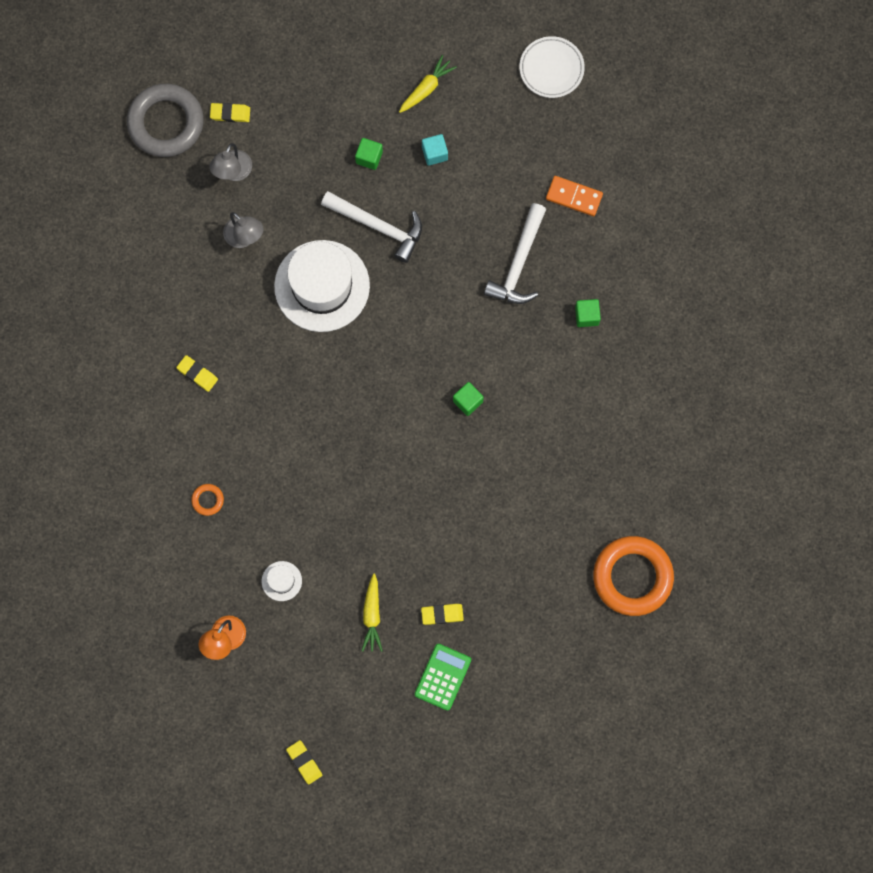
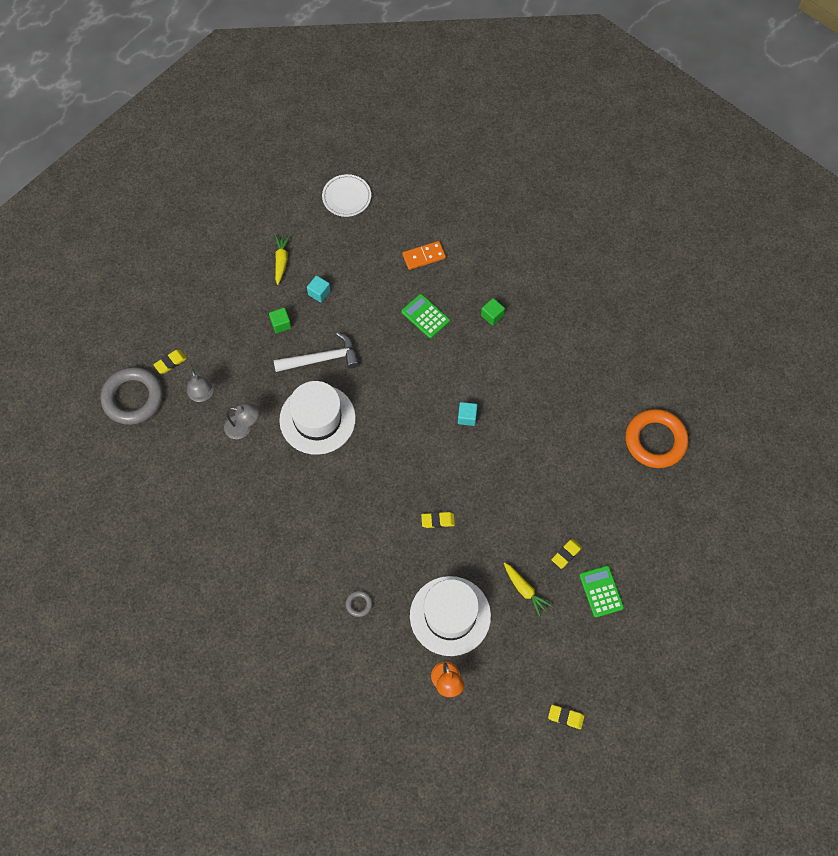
camera: 40 degrees left, 10 degrees down
(197, 374) = (284, 532): yellow eraser -> yellow eraser (438, 521)
(207, 500) = (359, 604): orange ring -> grey ring
(281, 581) = (450, 615): white hat -> white hat, size x2.43
(468, 401) = (467, 417): green cube -> turquoise cube
(519, 263) = (425, 316): white hammer -> green calculator

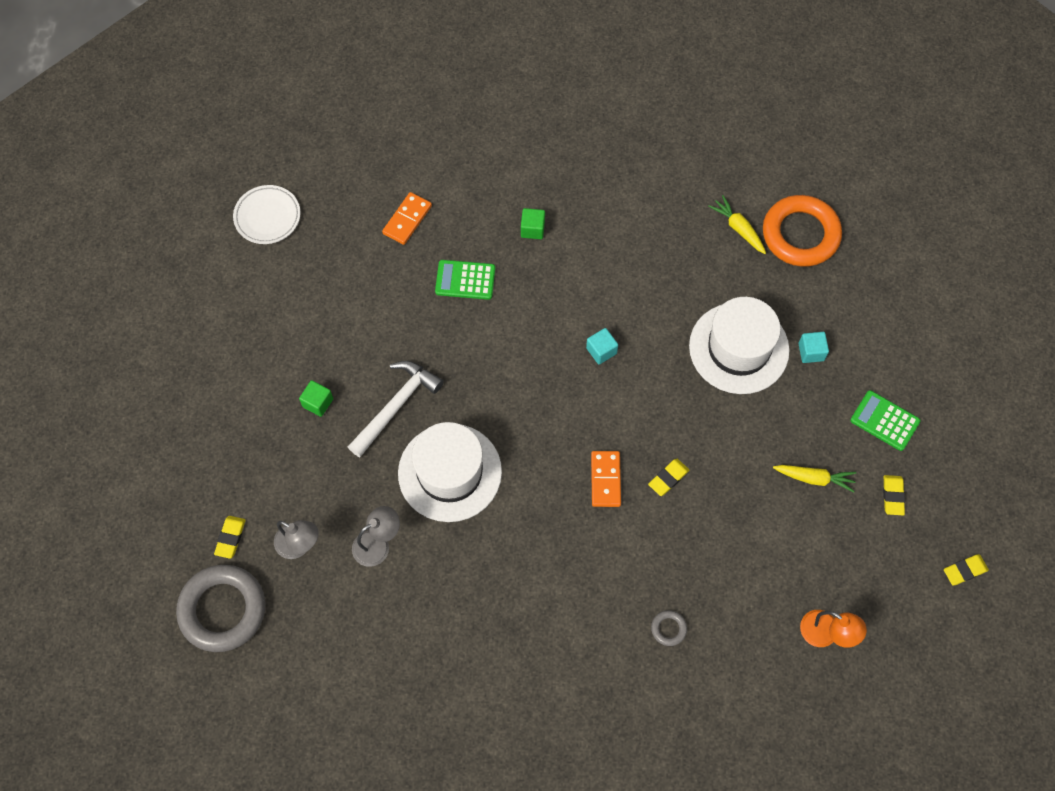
camera: 40 degrees left, 0 degrees up
(281, 261) = (256, 335): yellow carrot -> yellow carrot (738, 228)
(319, 293) = (329, 339): turquoise cube -> turquoise cube (811, 352)
(401, 492) = (606, 480): none -> orange domino
(450, 615) = (768, 564): white hat -> white hat (739, 348)
(566, 554) = (820, 411): yellow eraser -> yellow eraser (893, 496)

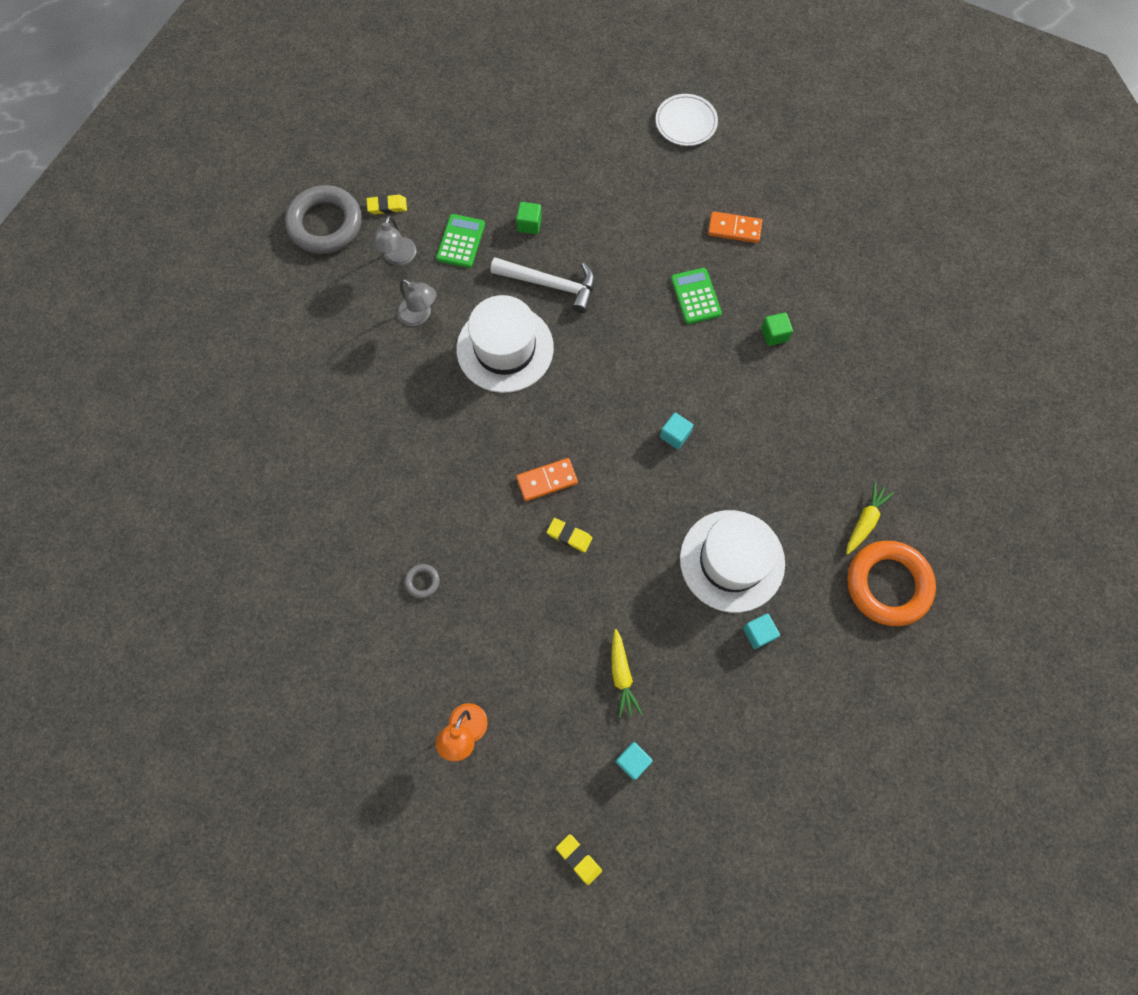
camera: 70 degrees right, 5 degrees up
(884, 421) = (712, 730): green calculator -> green calculator (461, 241)
(893, 496) = (632, 761): yellow eraser -> turquoise cube

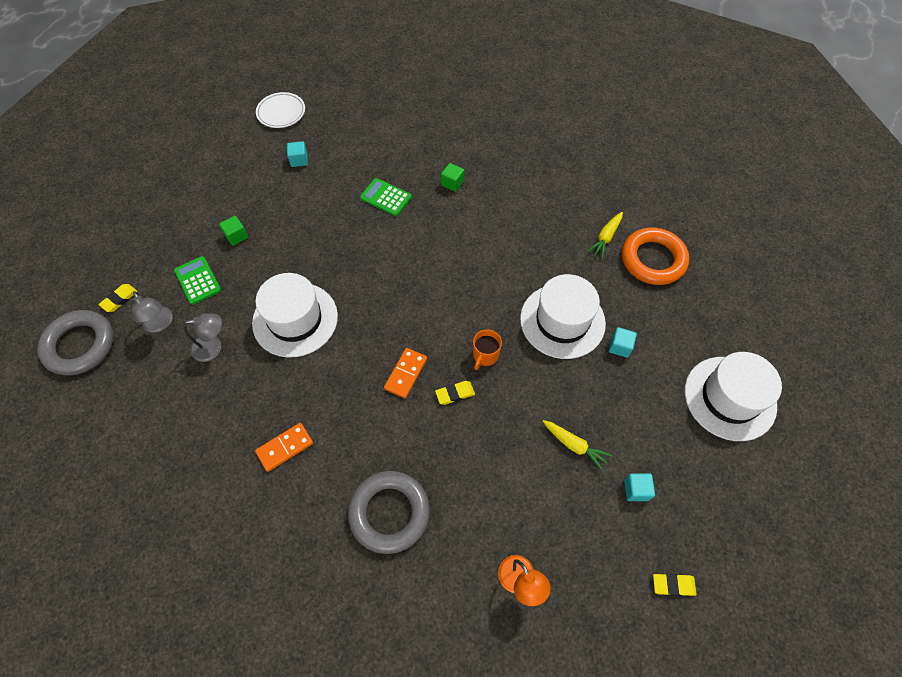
camera: 45 degrees left, 10 degrees down
(422, 581) = (389, 513): grey ring -> grey ring, size x2.46
(550, 284) = (287, 259): white hammer -> none
(629, 527) = (485, 355): none -> orange mug
(675, 435) = (455, 281): turquoise cube -> turquoise cube (299, 160)
(734, 229) = (370, 146): orange domino -> orange domino (285, 448)
(807, 774) = (730, 398): none -> white hat
(865, 521) = (605, 238): yellow carrot -> yellow carrot turned 135 degrees counterclockwise

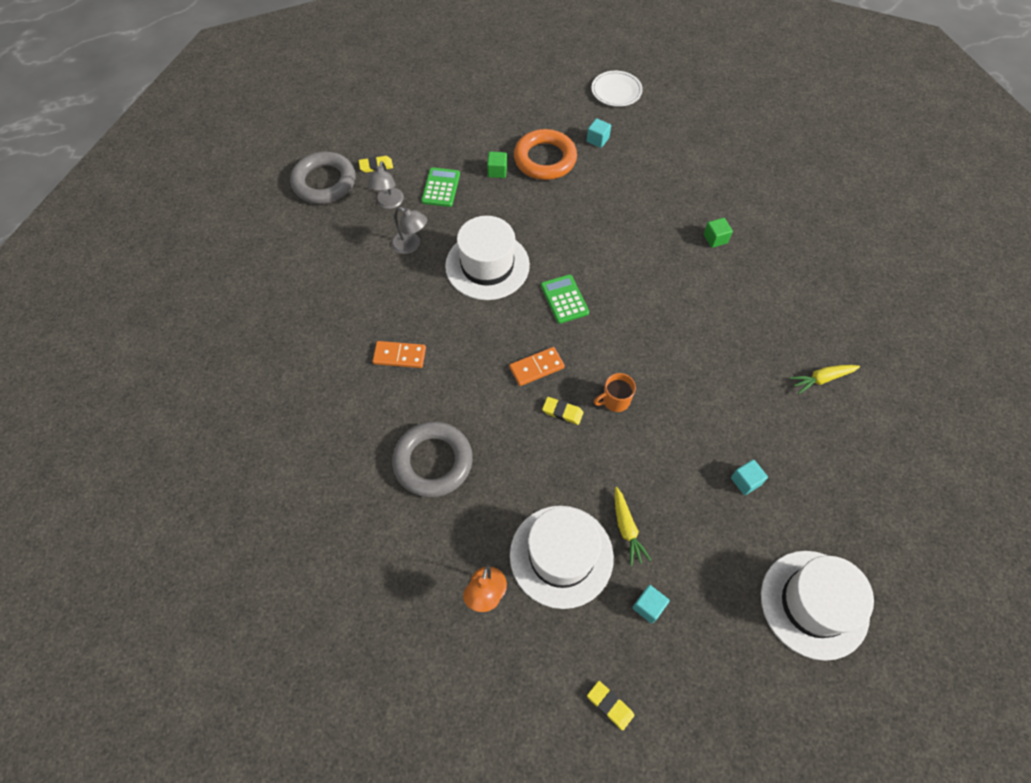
camera: 40 degrees right, 0 degrees up
(386, 197) = (644, 215): green calculator -> green calculator (564, 299)
(562, 321) = (711, 421): white hat -> white hat (561, 556)
(653, 259) = (852, 430): orange ring -> orange ring (545, 159)

